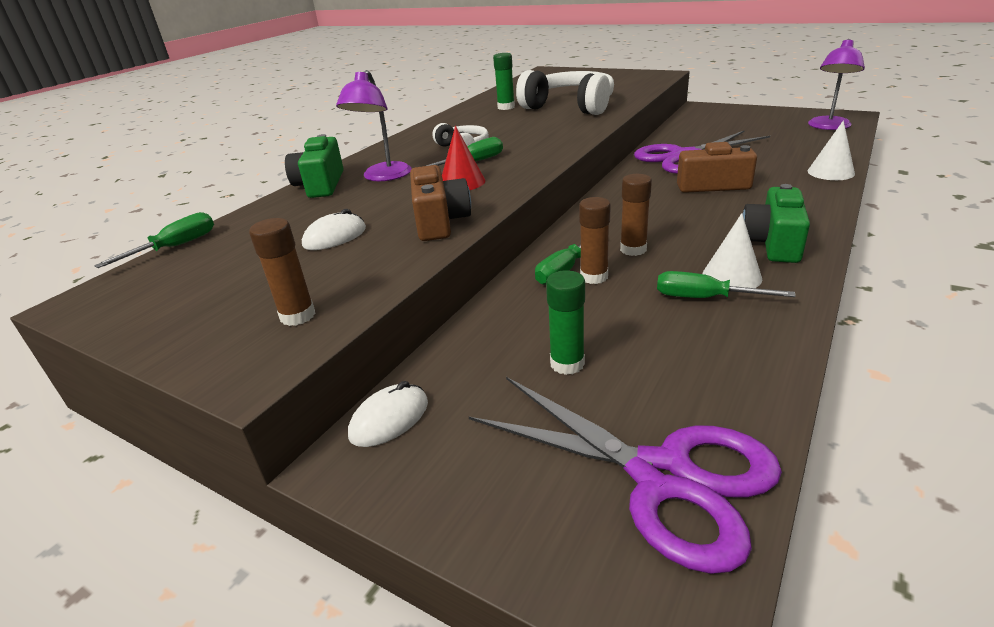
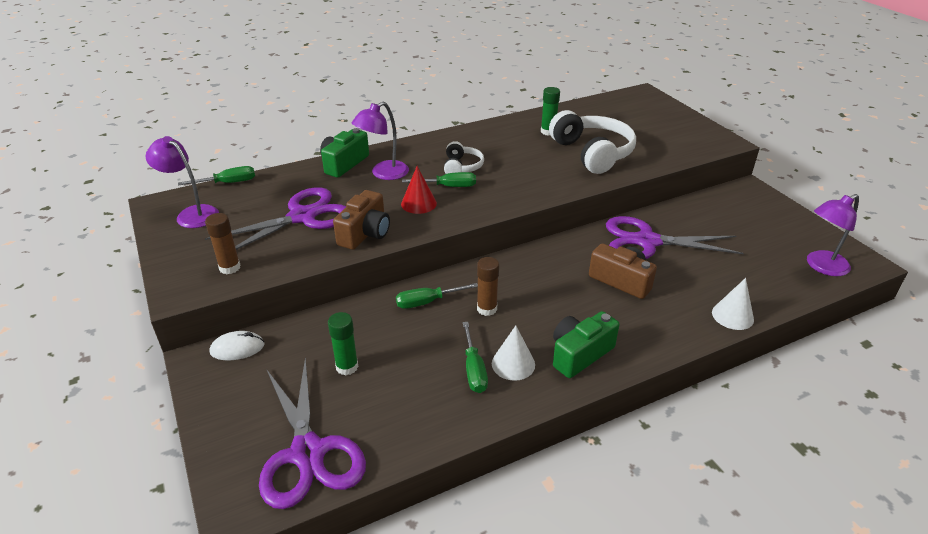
camera: 30 degrees right, 5 degrees up
(155, 291) = (192, 214): none -> purple lamp
(335, 237) = (303, 217): white mouse -> purple scissors
(594, 277) = (436, 317): brown glue stick -> none
(704, 298) = (474, 369): green screwdriver -> green screwdriver turned 150 degrees counterclockwise

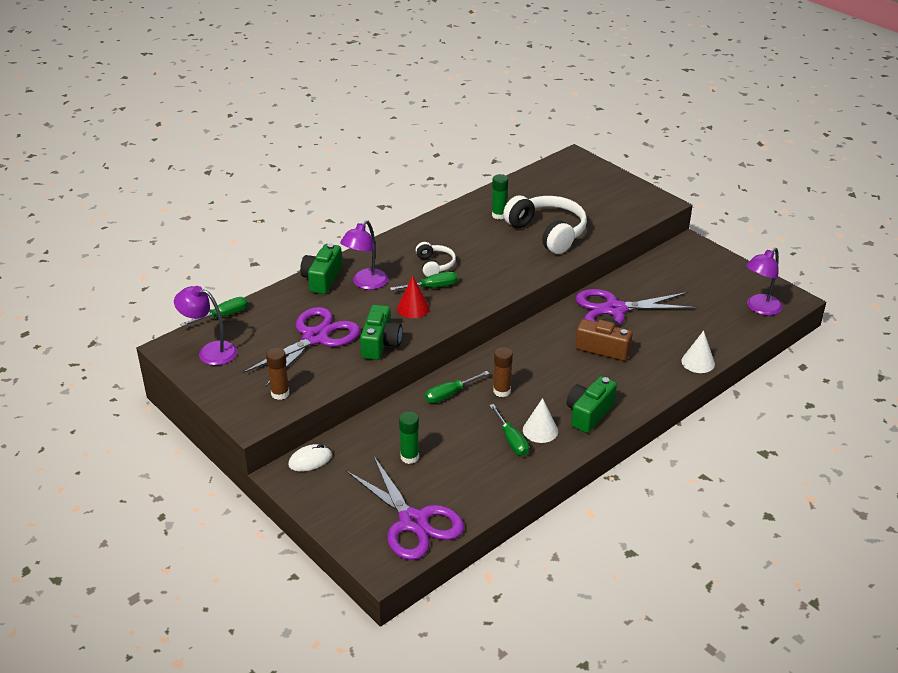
camera: 15 degrees left, 0 degrees up
(365, 233) = (380, 344): brown camera -> green camera

